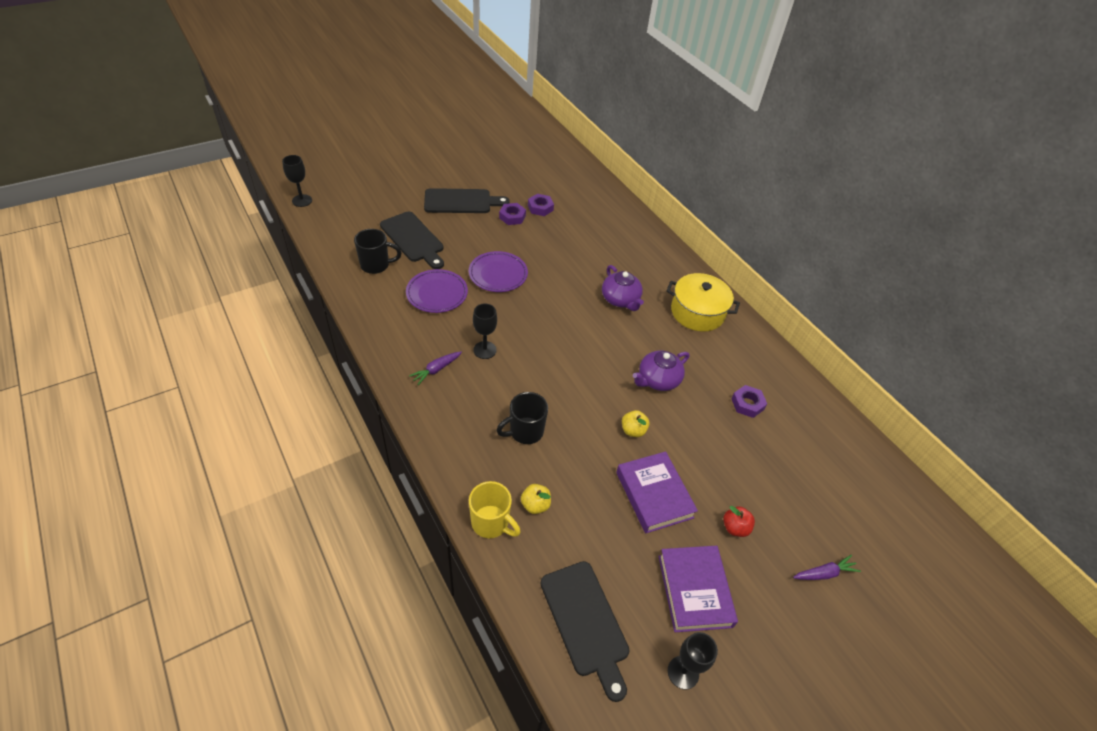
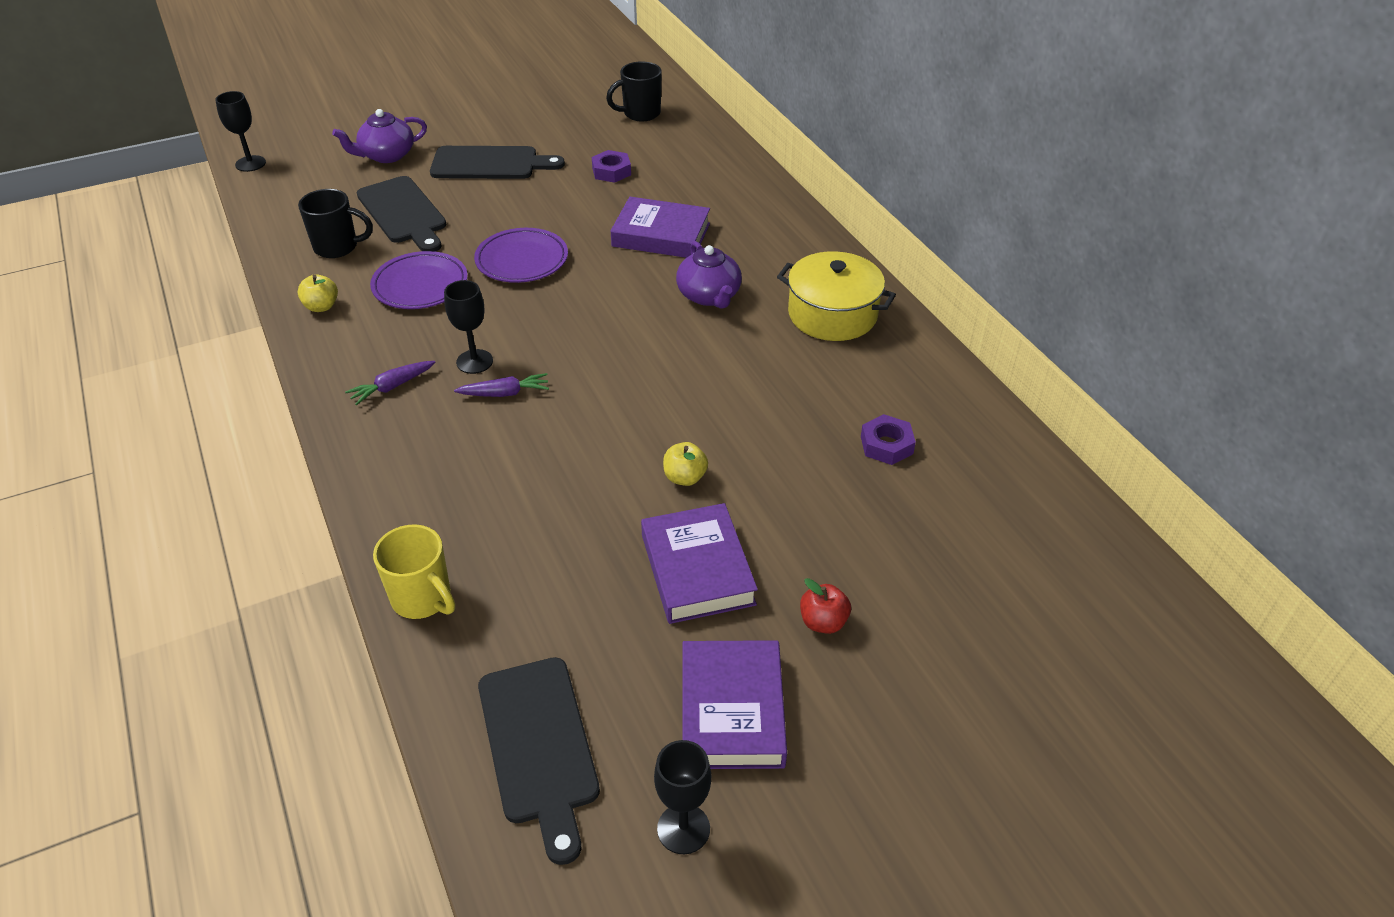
camera: 10 degrees right, 5 degrees down
(512, 217) = (564, 183): purple nut -> none
(525, 432) = (509, 474): black mug -> black mug (640, 114)
(535, 505) = (499, 576): yellow apple -> yellow apple (321, 306)
(581, 255) = (661, 235): none -> purple book
(657, 380) = (743, 408): purple teapot -> purple teapot (386, 155)
(824, 573) = (963, 696): purple carrot -> purple carrot (505, 393)

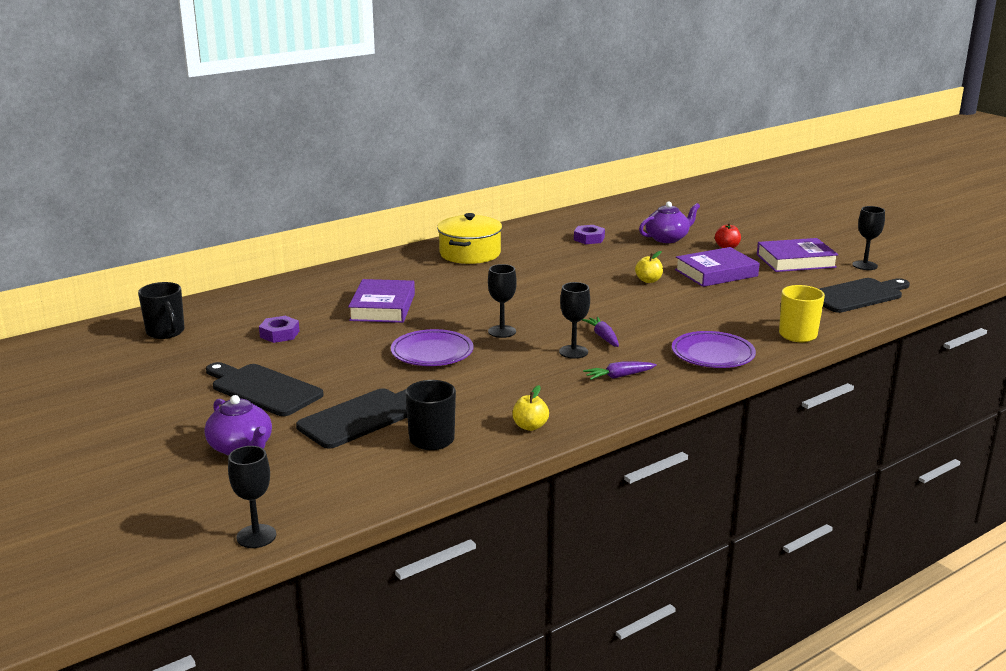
camera: 100 degrees left, 20 degrees down
(392, 387) = (619, 376): purple carrot -> purple carrot turned 120 degrees clockwise
(420, 285) = (482, 388): purple plate -> purple plate (712, 354)
(490, 164) = (263, 389): black cutting board -> black cutting board turned 45 degrees counterclockwise
(556, 314) = (502, 331): none -> black goblet
(709, 296) = (461, 287): purple teapot -> purple teapot (667, 238)

